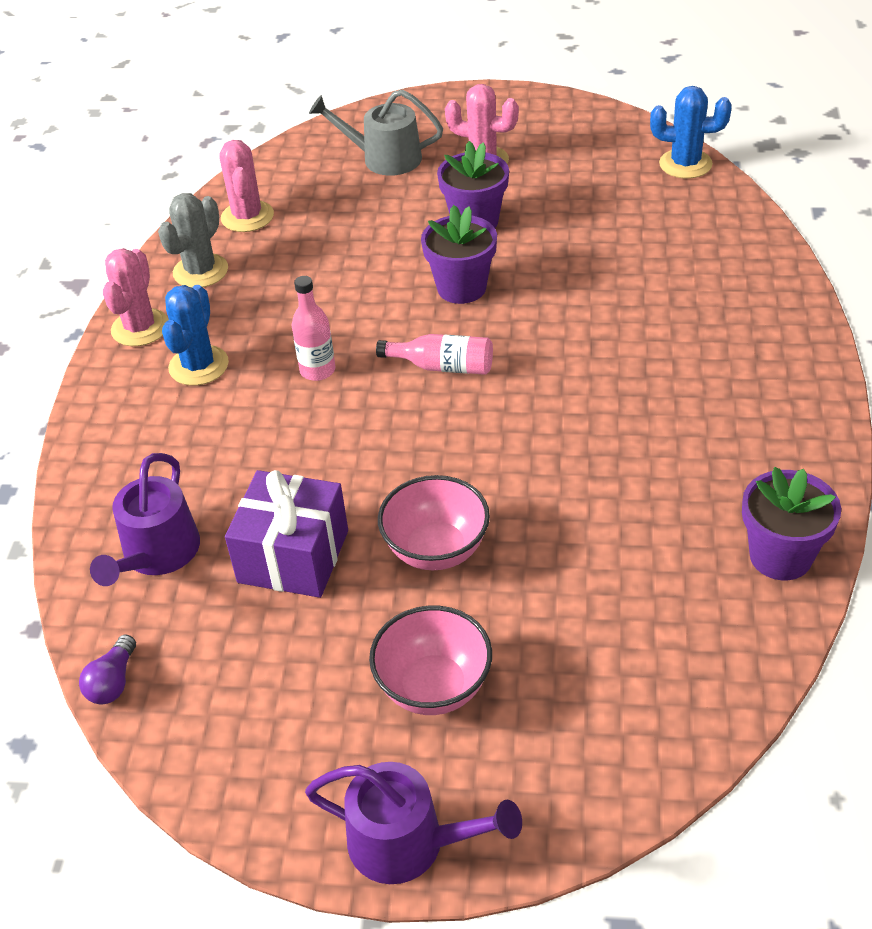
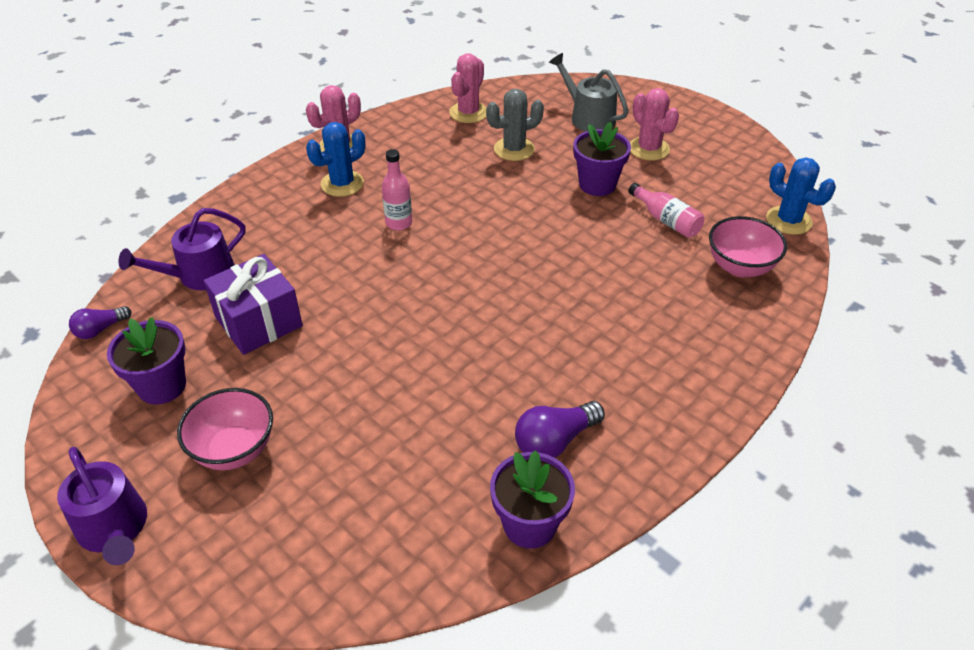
camera: 35 degrees right, 0 degrees up
(200, 271) = (407, 131): grey cactus -> grey cactus (514, 149)
(436, 550) = (333, 370): pink bowl -> pink bowl (740, 267)
(443, 366) = (470, 263): pink bottle -> pink bottle (666, 220)
(461, 288) = (539, 221): purple flower pot -> purple flower pot (162, 386)
(718, 475) = (554, 441): none -> purple light bulb

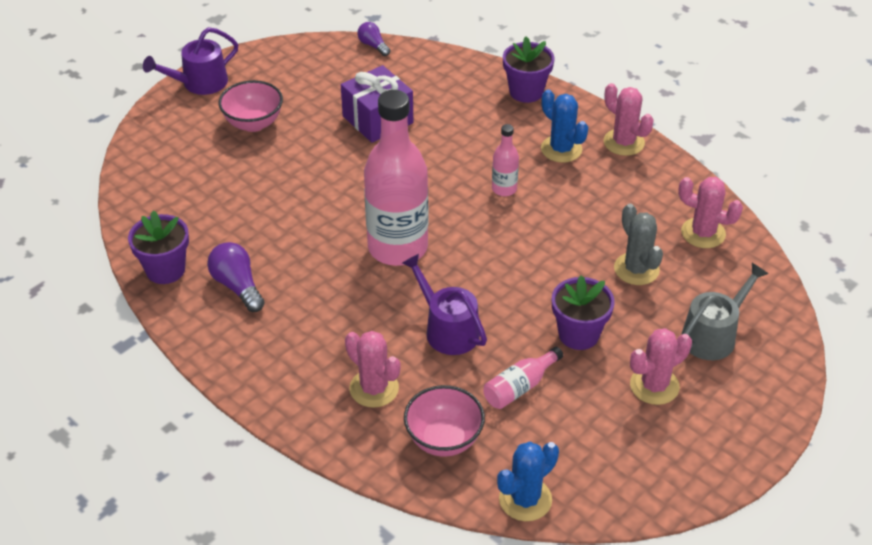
camera: 90 degrees right, 0 degrees up
(162, 386) = (315, 83): purple flower pot -> purple flower pot (526, 92)
(200, 275) = (432, 82): purple watering can -> purple watering can (447, 329)
(486, 301) = (397, 247): none -> pink bottle
(690, 315) = (374, 388): none -> pink cactus

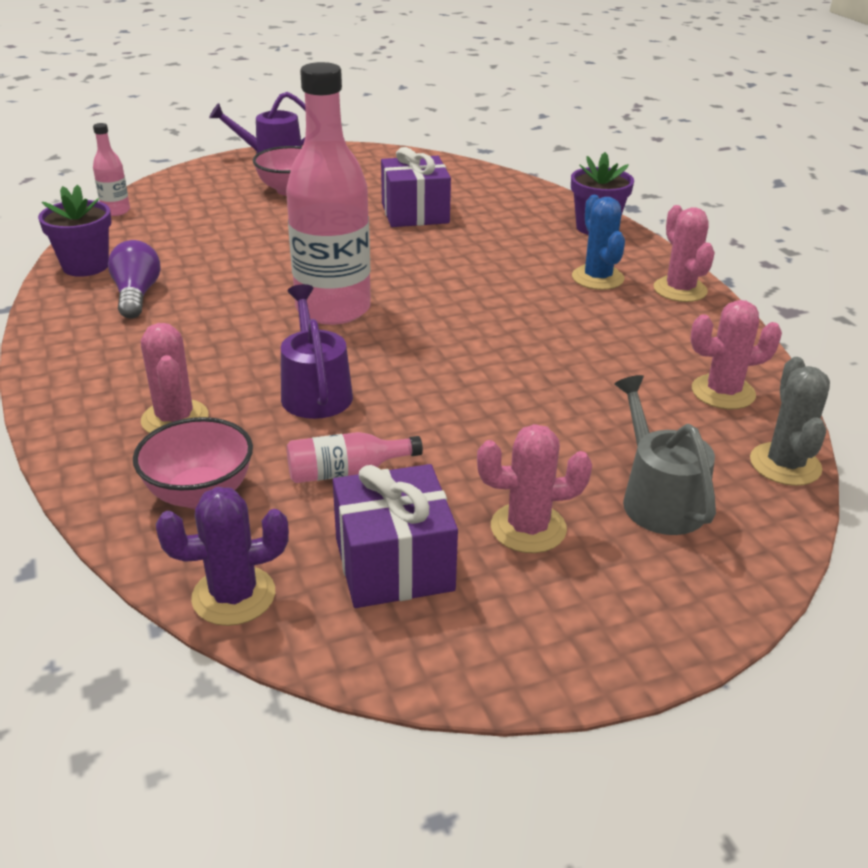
camera: 25 degrees right, 10 degrees down
(373, 45) = (464, 165): purple light bulb -> none
(504, 189) = (500, 293): pink bottle -> pink bottle (116, 211)
(525, 499) = (234, 596): blue cactus -> purple cactus
(578, 334) = (471, 443): purple flower pot -> none
(597, 441) = (394, 564): none -> purple gift
(636, 269) = (603, 402): grey cactus -> grey cactus (785, 464)
(703, 233) = (723, 392): pink cactus -> pink cactus turned 60 degrees counterclockwise
(713, 335) = (658, 499): grey watering can -> grey watering can turned 90 degrees counterclockwise

